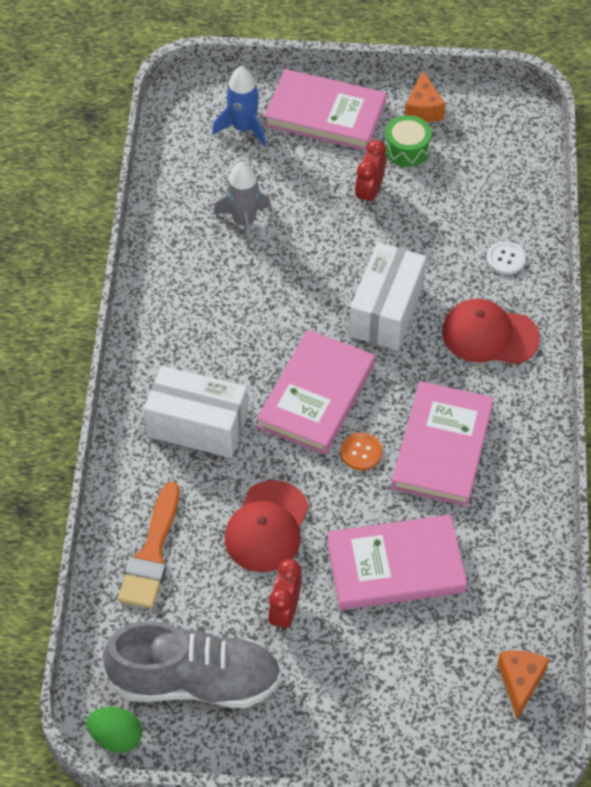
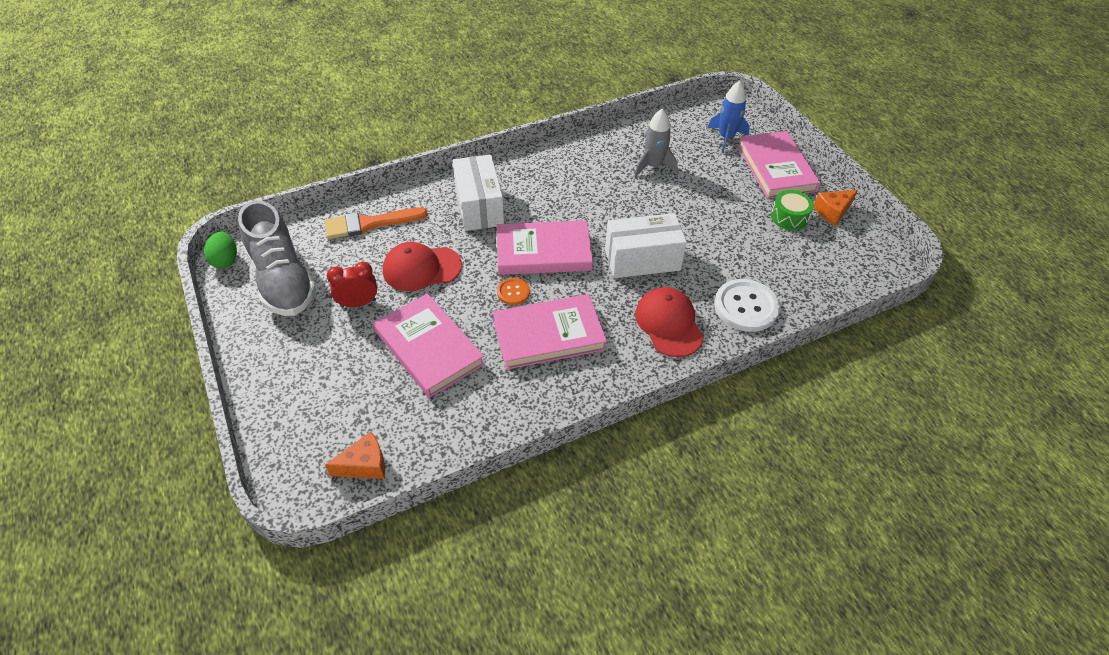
camera: 60 degrees right, 5 degrees down
(369, 193) = (733, 213): red clock -> none
(505, 259) = (745, 307): white button -> white button, size x1.89

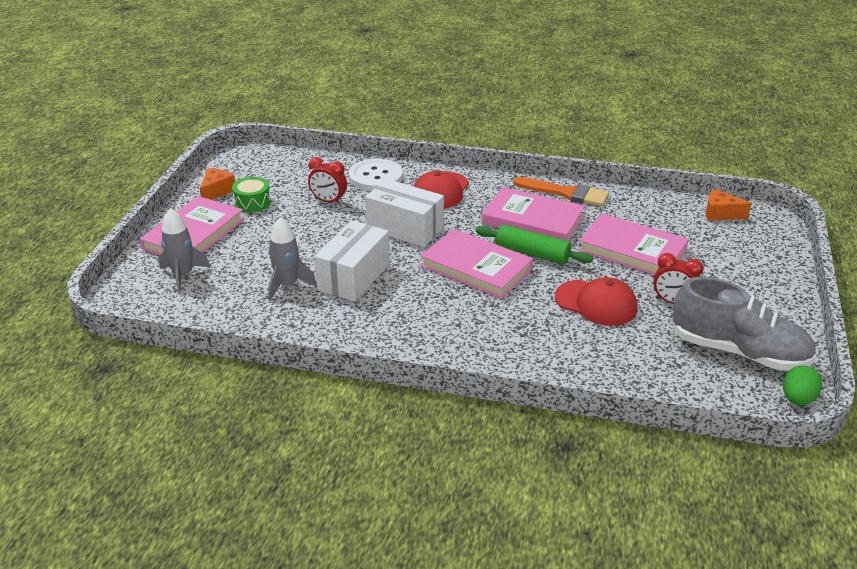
camera: 140 degrees left, 15 degrees down
(283, 280) = (739, 352): grey shoe -> grey shoe turned 105 degrees clockwise
(369, 223) = (620, 365): orange brush -> orange brush (566, 193)
(428, 348) = (632, 250): pink book -> pink book turned 60 degrees counterclockwise
(479, 206) = (494, 329): white box -> white box (354, 277)
(513, 292) = (532, 253): orange button -> green rolling pin
(726, 138) = (183, 275): blue rocket -> grey rocket
(739, 253) = (328, 201): none -> red clock
(832, 212) = (216, 191): orange cheese -> orange cheese turned 75 degrees counterclockwise

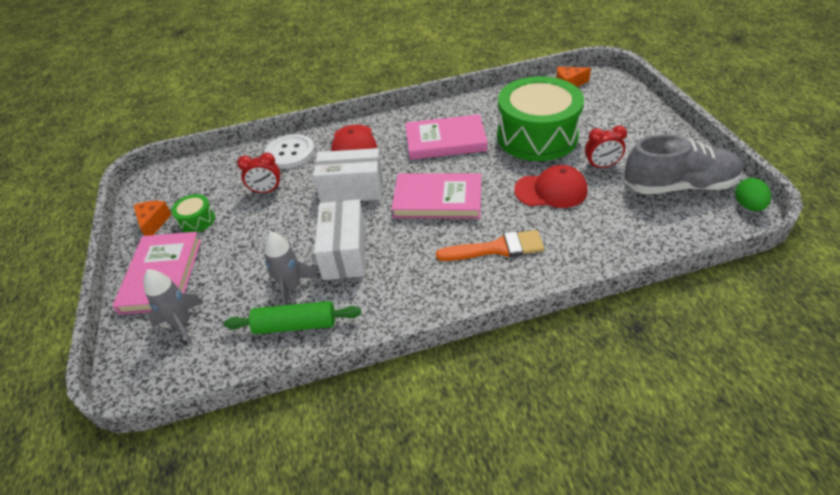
camera: 25 degrees left, 10 degrees up
(532, 253) = (469, 169): green rolling pin -> green rolling pin (295, 325)
(566, 193) = (451, 109): orange brush -> orange brush (496, 248)
(632, 250) = (537, 136): pink book -> green drum

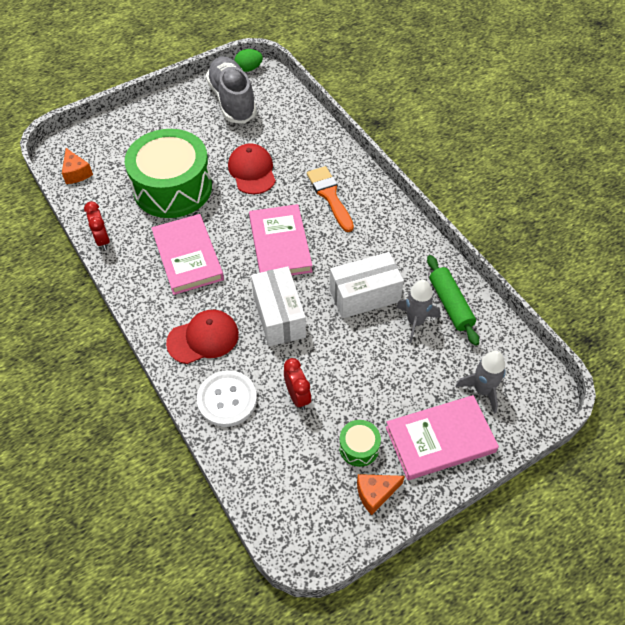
camera: 110 degrees left, 10 degrees up
(601, 166) = (213, 143): red clock -> red clock (103, 240)

